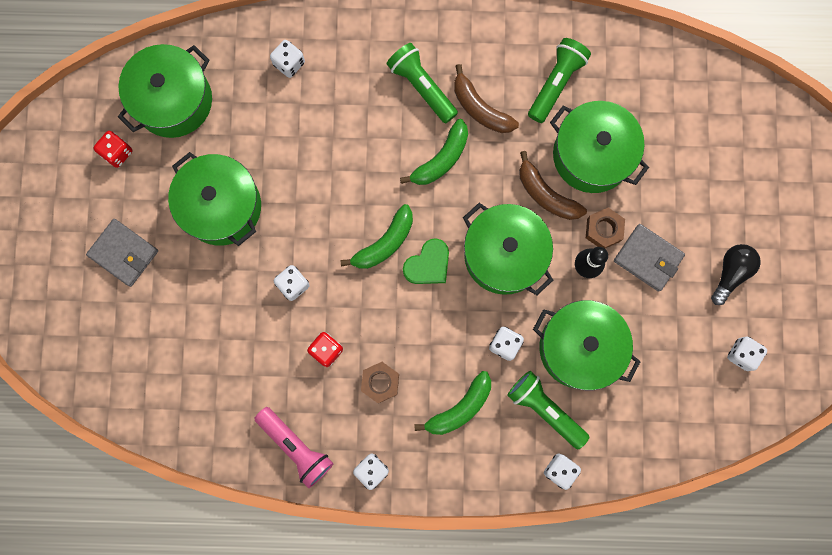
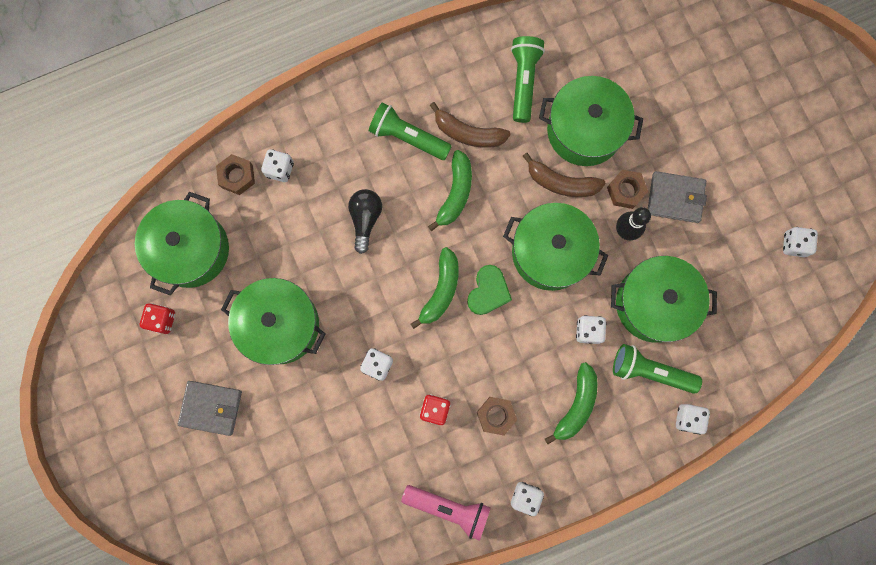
camera: 25 degrees left, 0 degrees up
(247, 52) = (237, 176): none -> brown nut
(730, 273) = (751, 178): black light bulb -> black light bulb (365, 219)

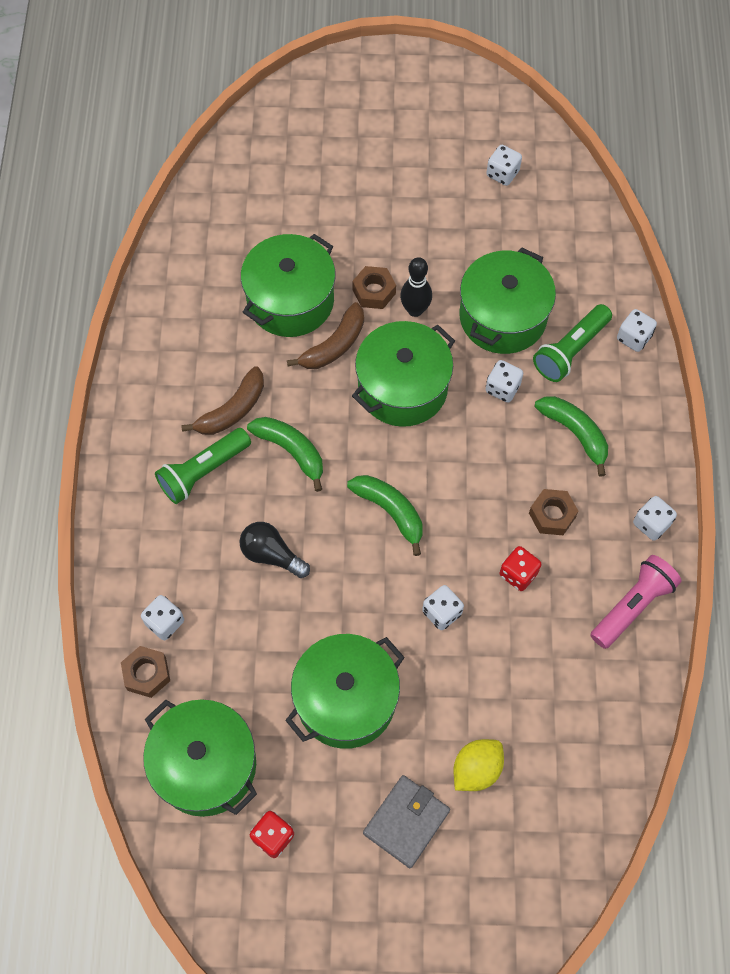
camera: 65 degrees left, 15 degrees down
(270, 441) = (476, 769): none -> yellow lemon
(488, 291) = (415, 465): green heart -> none
(524, 81) = (207, 333): green flashlight -> none
(675, 198) = (404, 252): grey wallet -> none

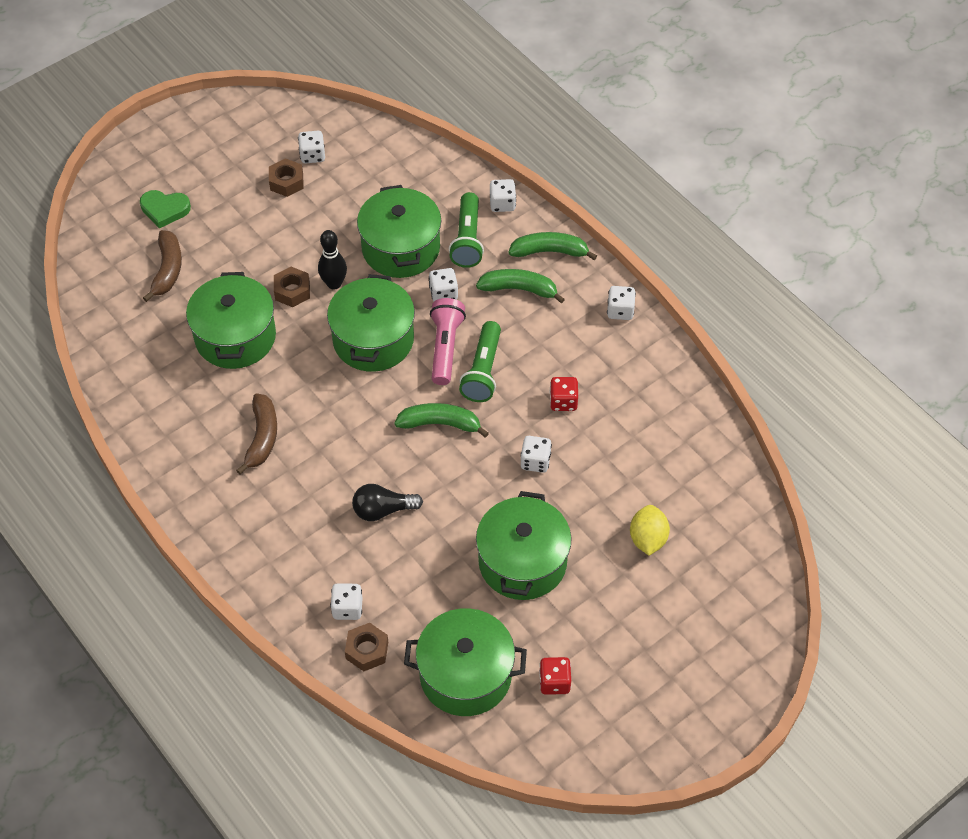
camera: 40 degrees left, 10 degrees down
(203, 471) = (279, 492): green flashlight -> green flashlight (483, 371)
(291, 450) = (332, 434): green banana -> green banana (549, 251)
(334, 141) = (165, 210): none -> green heart
(334, 345) = (297, 345): brown banana -> brown banana (168, 269)
(406, 822) = (633, 605): grey wallet -> none
(552, 515) = (551, 350): brown nut -> brown nut (286, 182)
(632, 606) = (654, 369): pink flashlight -> pink flashlight (445, 348)

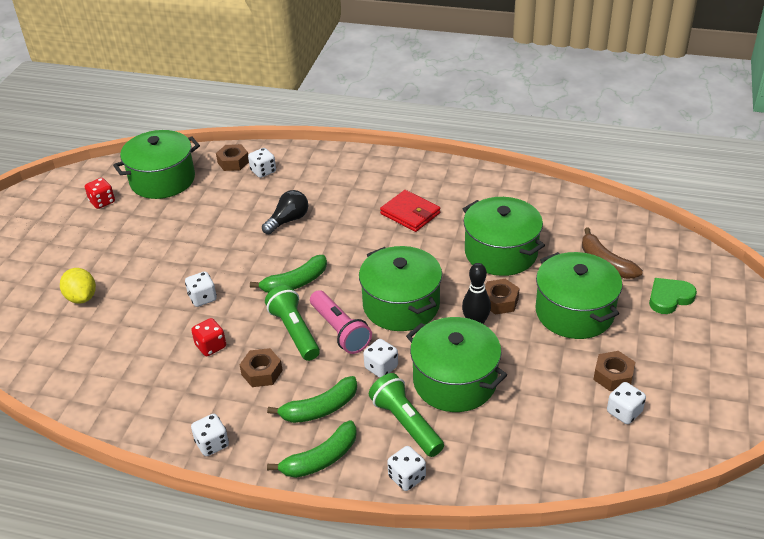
camera: 145 degrees right, 15 degrees down
(262, 437) = (410, 213): brown banana -> red wallet
(522, 562) = (167, 242): green pot -> green pot (574, 312)
(539, 348) = (262, 372): none -> brown nut

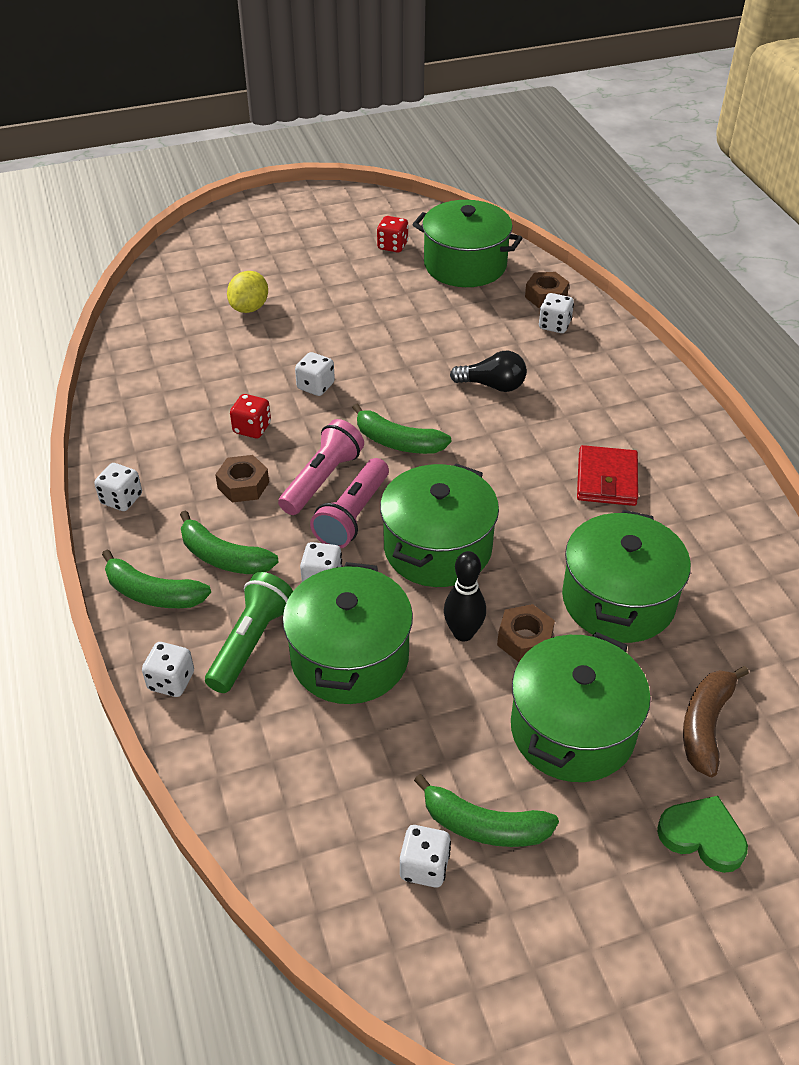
camera: 55 degrees right, 5 degrees up
(294, 332) = (322, 480): green flashlight -> pink flashlight
(613, 376) = (484, 826): brown nut -> green banana

